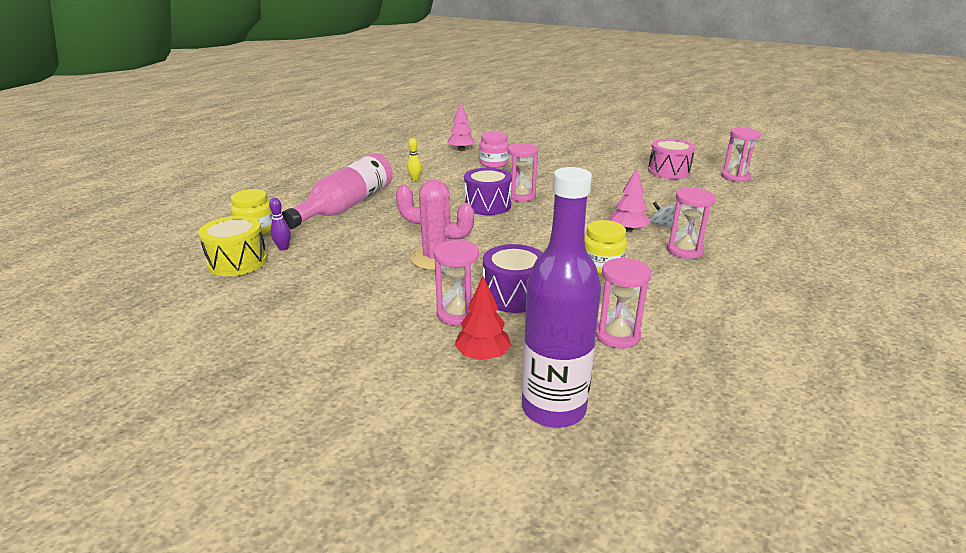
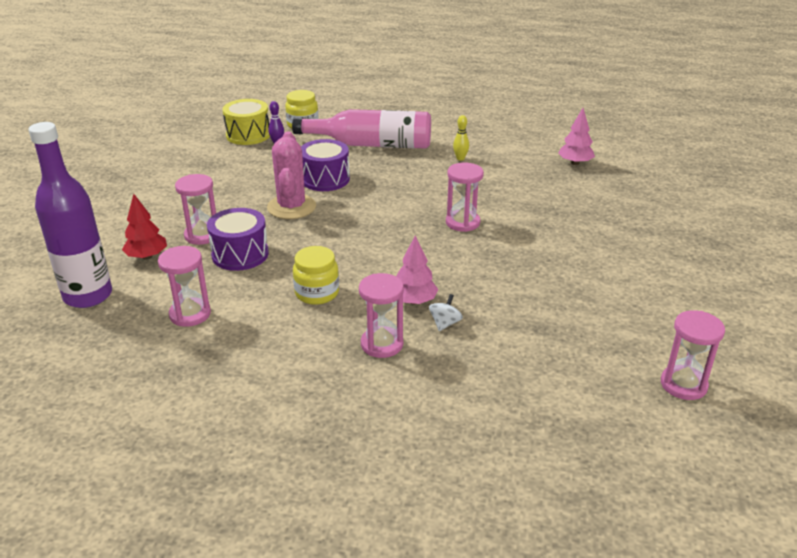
camera: 70 degrees right, 5 degrees up
(487, 205) = (422, 209): purple drum -> purple drum (325, 179)
(493, 163) = (548, 190): pink jar -> none
(668, 171) = (646, 319): pink drum -> none

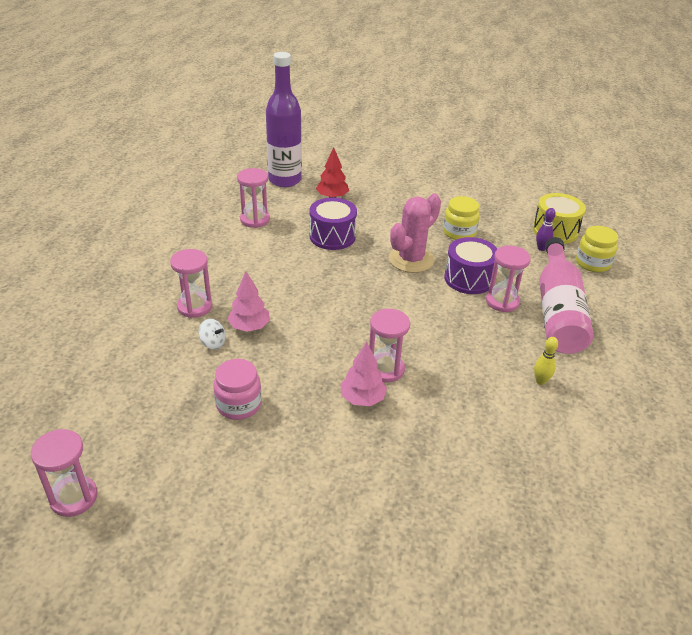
camera: 90 degrees right, 5 degrees up
(202, 235) = (362, 217): pink hourglass -> pink hourglass (502, 301)
(291, 207) = (411, 259): pink cactus -> pink cactus turned 45 degrees counterclockwise
(317, 293) = (271, 275): yellow jar -> yellow jar (459, 232)
(531, 298) = (239, 405): none -> pink jar
(575, 163) = (556, 500): pink tree -> pink tree (362, 398)

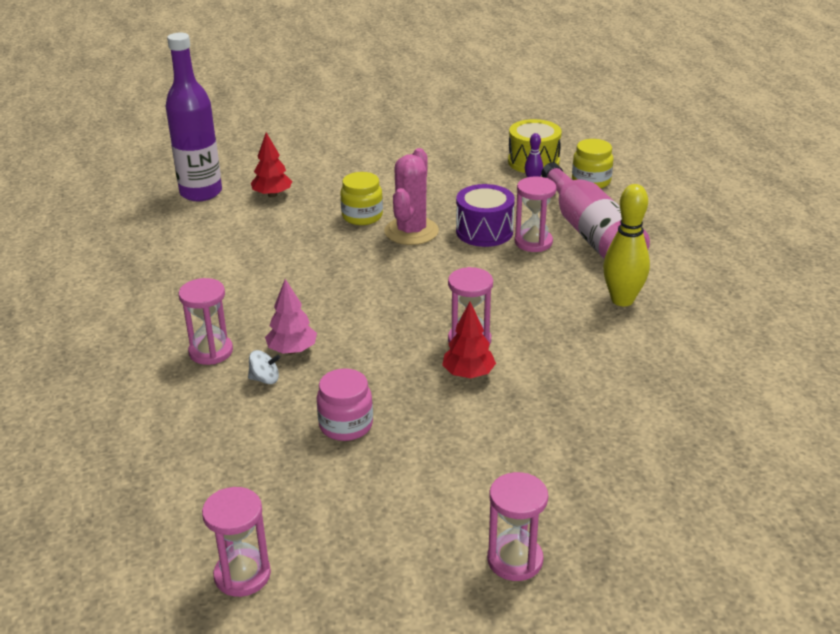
camera: 25 degrees left, 5 degrees down
(255, 220) = (202, 243): pink hourglass -> pink hourglass (515, 560)
(332, 236) = (307, 234): purple drum -> none
(362, 398) = (468, 374): pink tree -> red tree
(459, 232) = (440, 191): yellow jar -> yellow jar (362, 216)
(540, 381) = (622, 300): yellow bowling pin -> yellow bowling pin, size x2.04

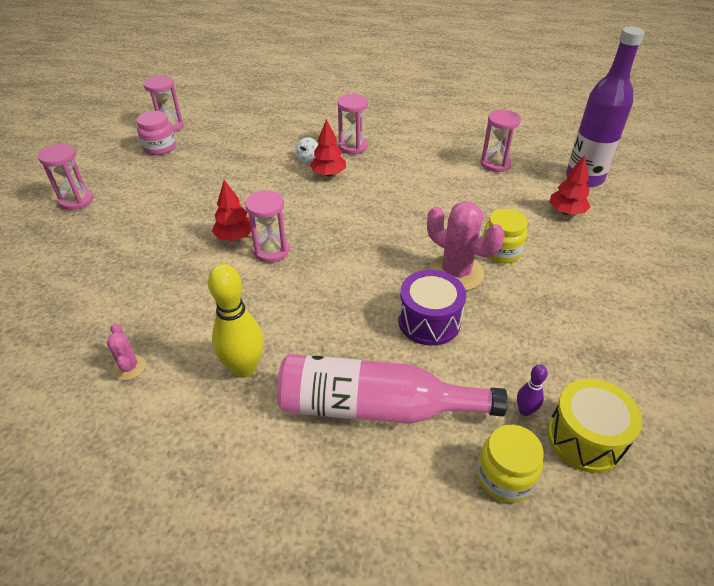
camera: 115 degrees right, 10 degrees up
(292, 350) = (328, 174): pink tree -> red tree
(346, 425) = (237, 176): pink jar -> pink jar (159, 147)
(533, 242) = (387, 349): pink hourglass -> pink hourglass (495, 164)
(688, 359) = (129, 367): none -> pink cactus

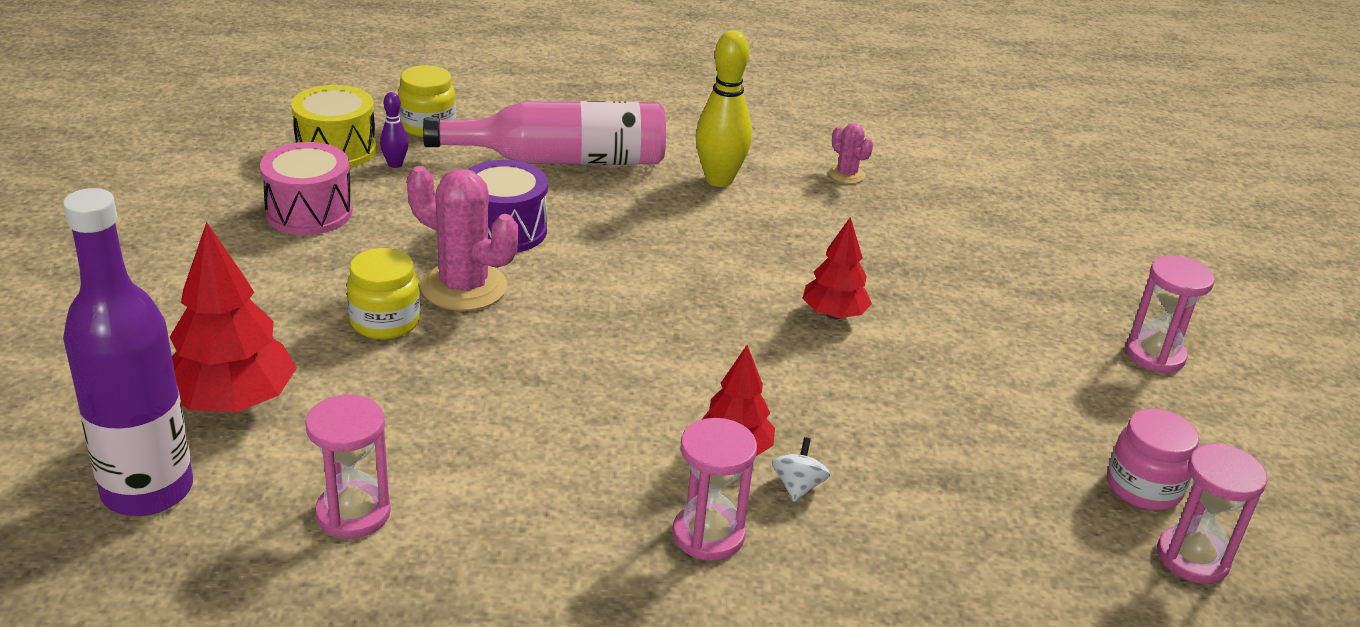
camera: 165 degrees right, 10 degrees down
(271, 251) = (763, 298): pink hourglass -> none
(566, 212) = (233, 402): red tree -> red tree, size x1.61
(579, 351) = (309, 212): none -> pink drum

